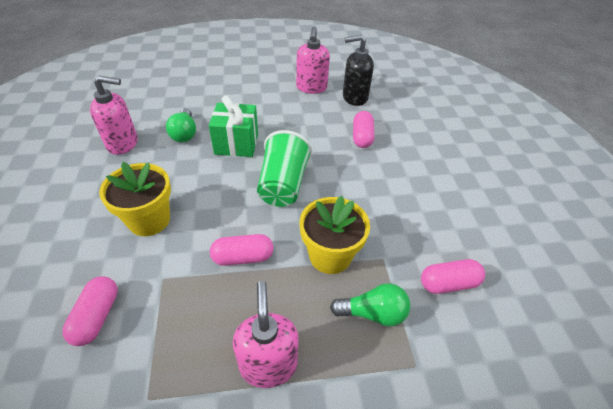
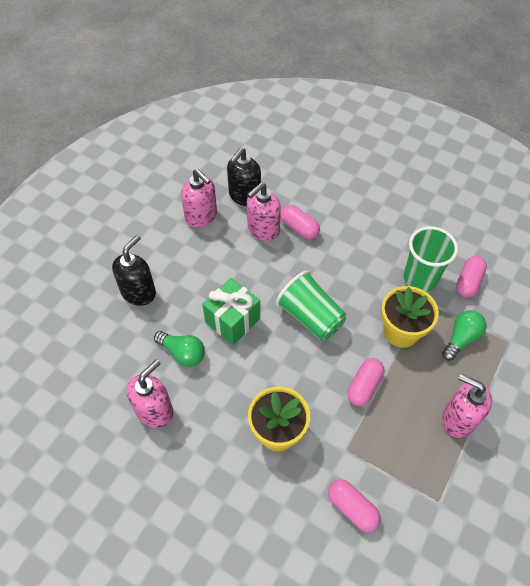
camera: 50 degrees left, 10 degrees up
(217, 92) = (139, 292): none -> black soap dispenser
(336, 120) = (263, 230): none -> pink soap dispenser
(406, 240) = (420, 278): none -> green cup

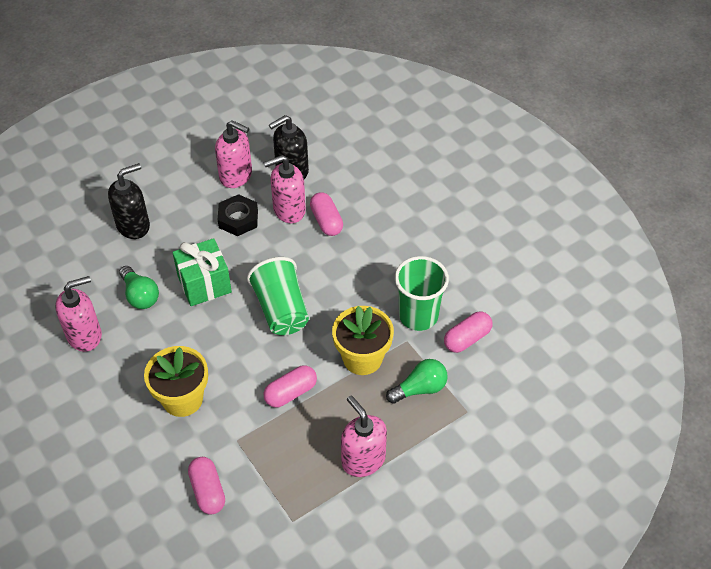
camera: 25 degrees right, 5 degrees down
(201, 216) = (236, 176): pink soap dispenser -> pink soap dispenser turned 45 degrees counterclockwise
(226, 253) = (238, 219): none -> black nut

